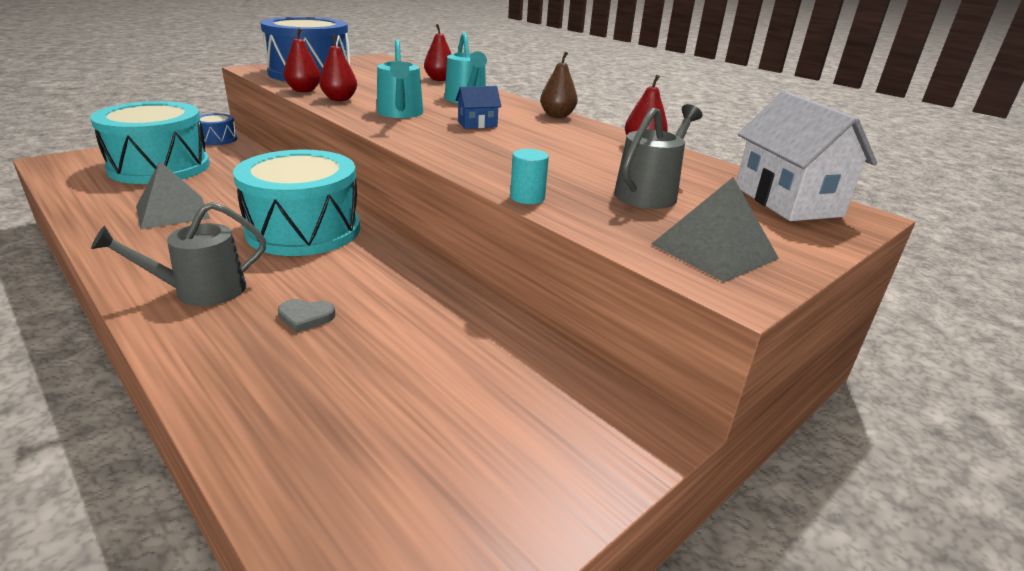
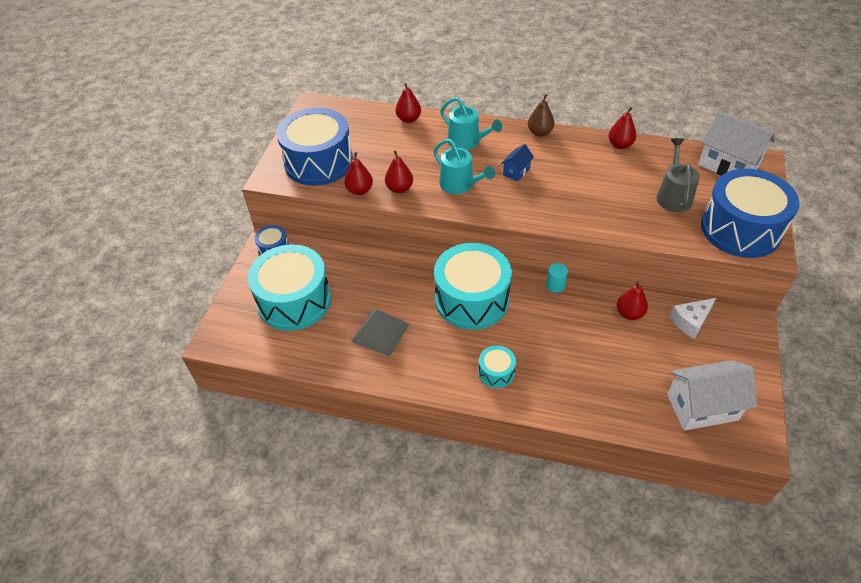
camera: 30 degrees left, 20 degrees up
(201, 291) = (496, 372): grey watering can -> turquoise drum
(305, 317) = (564, 355): grey heart -> none
(385, 490) = (702, 407): none -> white house
(463, 324) = (629, 313): none -> red pear
(527, 197) = (633, 234): turquoise cylinder -> turquoise cylinder (555, 285)
(543, 376) = (690, 321): none -> white cheese
(714, 251) = (740, 229): grey pyramid -> blue drum

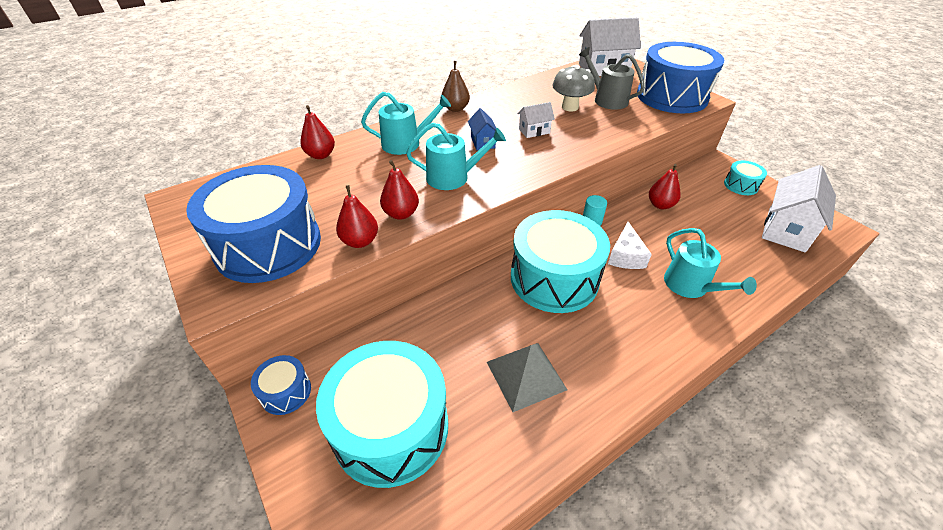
camera: 50 degrees left, 5 degrees down
(496, 372) = (660, 319): turquoise drum -> turquoise drum (741, 185)
(550, 374) = (690, 286): none -> turquoise watering can
(566, 186) = (534, 131): none -> white house
(620, 145) = (524, 89): red pear -> none
(629, 183) = (570, 107): none -> grey mushroom
(690, 321) = (695, 184): white cheese -> white cheese (625, 256)

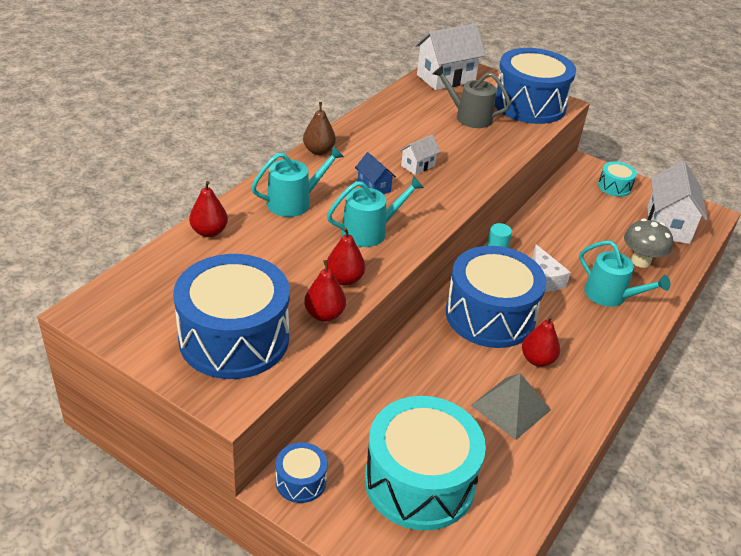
camera: 25 degrees left, 5 degrees down
(554, 278) = (490, 315): turquoise drum -> blue drum
(570, 107) = (437, 131): grey mushroom -> grey mushroom (640, 261)
(660, 205) = (551, 221): red pear -> red pear (537, 360)

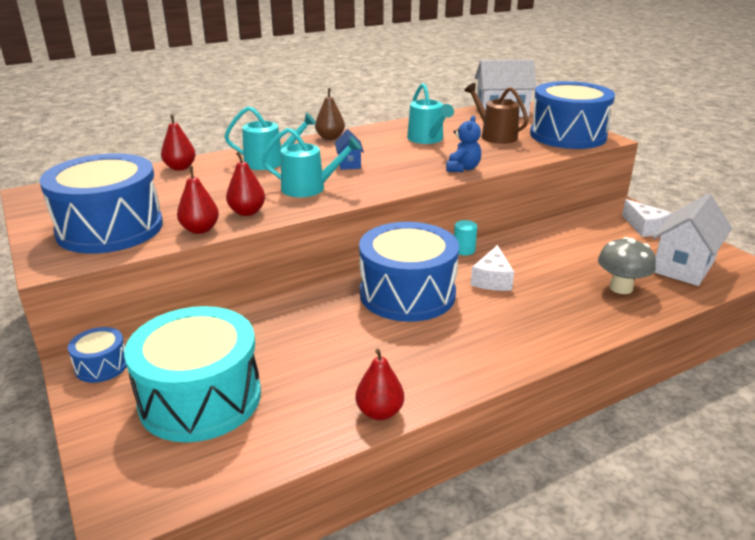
camera: 30 degrees right, 10 degrees down
(418, 166) = (406, 157): white house -> none
(469, 117) = (495, 136): grey watering can -> brown watering can
(479, 171) = (462, 168): none -> blue teddy bear
(510, 407) = (352, 367): grey pyramid -> none
(537, 360) = (421, 338): red pear -> red pear (379, 412)
(610, 295) = (556, 307): turquoise watering can -> turquoise watering can (427, 139)
(614, 187) = (644, 227): turquoise drum -> white cheese

